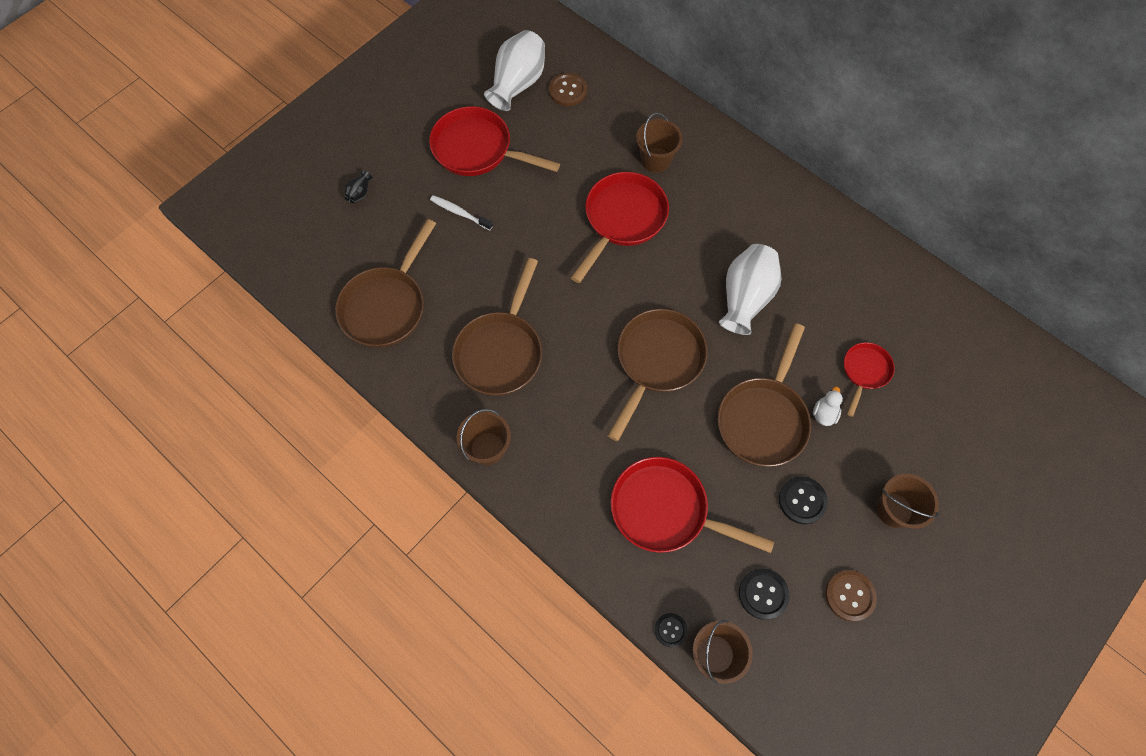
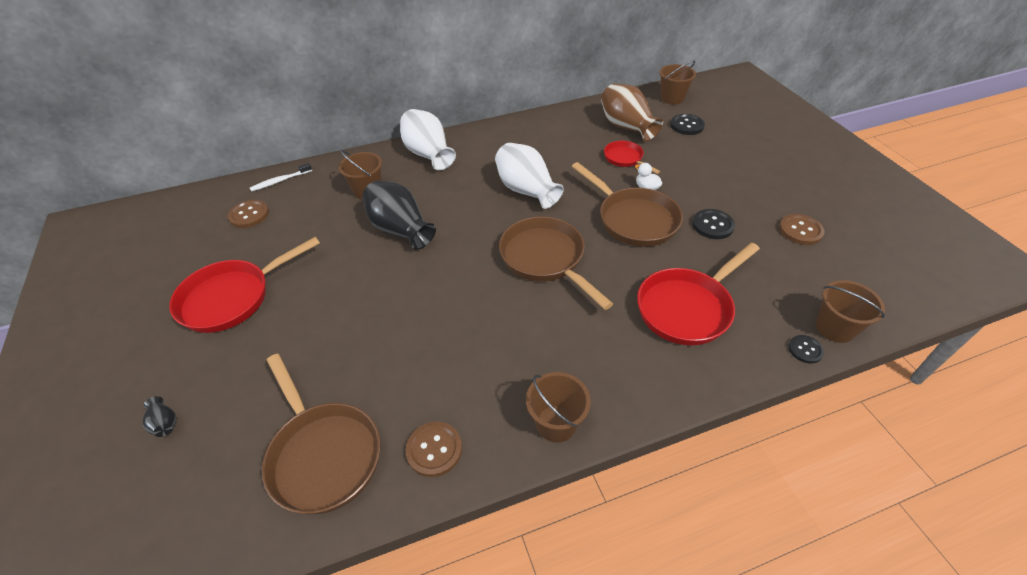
camera: 60 degrees left, 20 degrees down
(425, 375) = (434, 450): none -> brown button
(460, 213) = (282, 339): white toothbrush -> white toothbrush (281, 181)
(501, 351) = (457, 367): brown pan -> none
(518, 84) = (203, 243): white vase -> white vase (428, 154)
(622, 219) = (400, 229): red pan -> black vase
(763, 594) = (786, 277): black button -> black button (687, 125)
(894, 510) = (738, 185): brown bucket -> brown bucket (672, 98)
(931, 350) = (626, 127): none -> brown vase

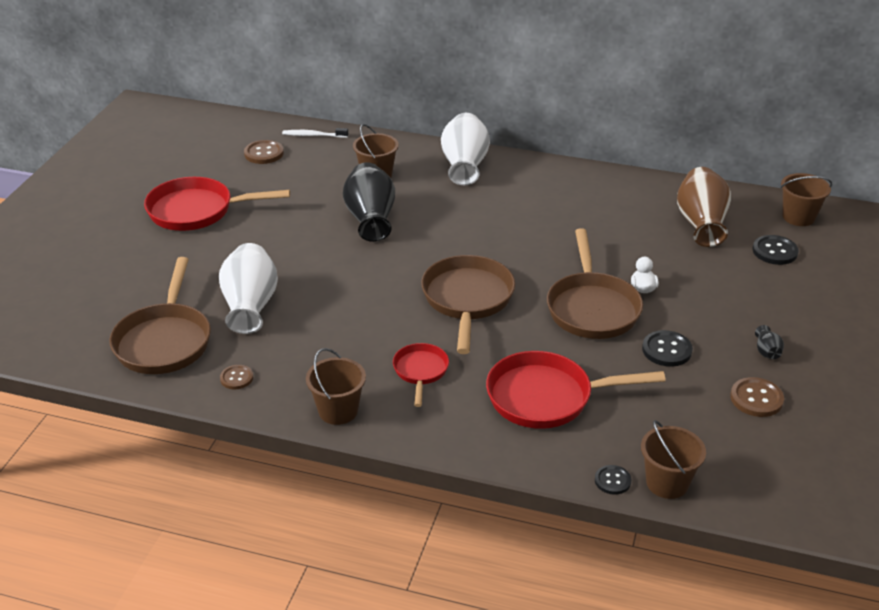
camera: 35 degrees right, 10 degrees down
(165, 423) = (88, 271): black vase -> black vase (767, 352)
(434, 450) = (236, 378): brown button -> brown button, size x0.65
(526, 190) = (519, 237): white vase -> white vase (250, 306)
(625, 158) = (657, 253): red pan -> red pan (420, 371)

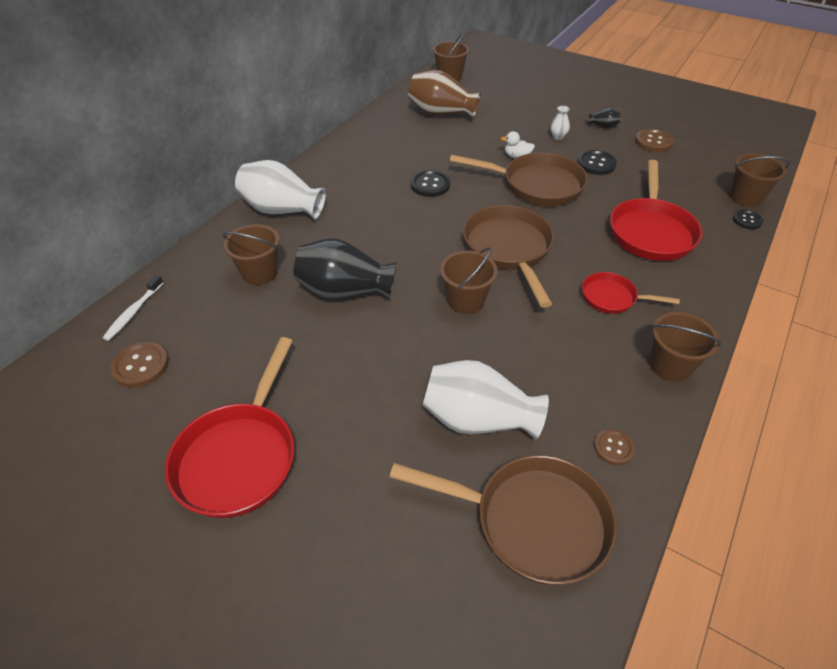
camera: 75 degrees left, 10 degrees up
(382, 283) = (466, 301): none -> brown bucket
(467, 300) = (508, 249): brown pan -> brown pan turned 60 degrees clockwise
(711, 316) = (558, 137): none -> white vase
(774, 251) = (487, 95): black button -> black button (430, 185)

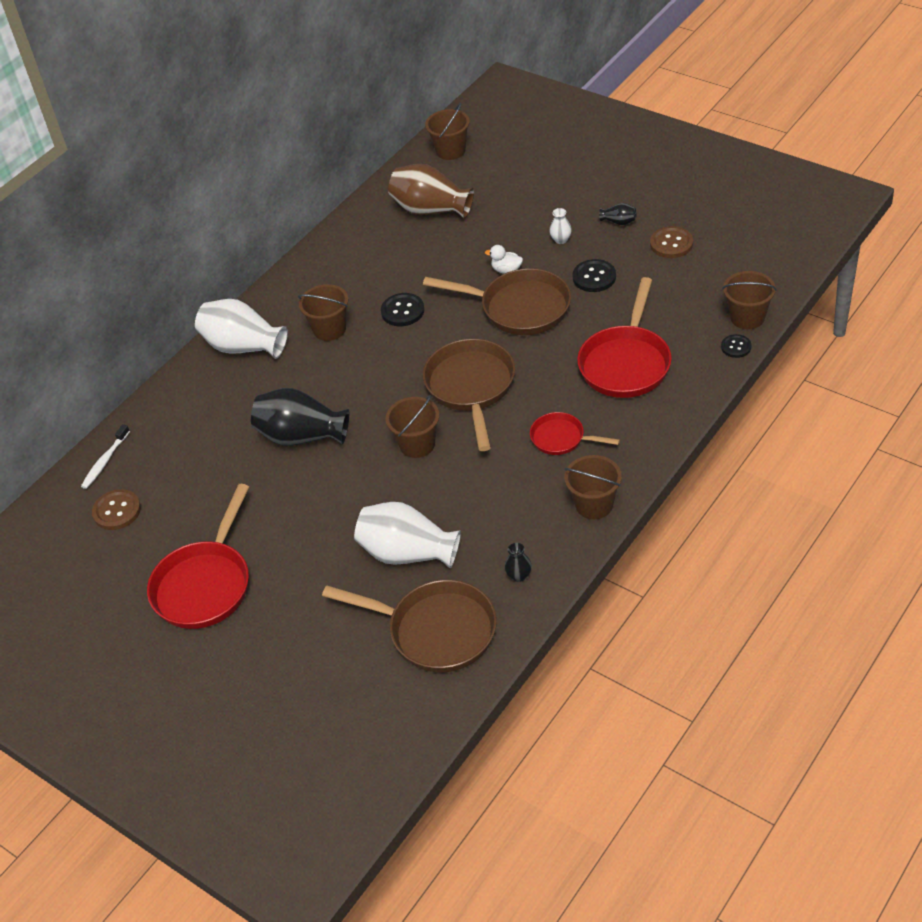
camera: 10 degrees right, 0 degrees up
(260, 273) = (221, 419): brown bucket -> brown bucket (329, 329)
(613, 448) = (519, 575): brown button -> black vase

